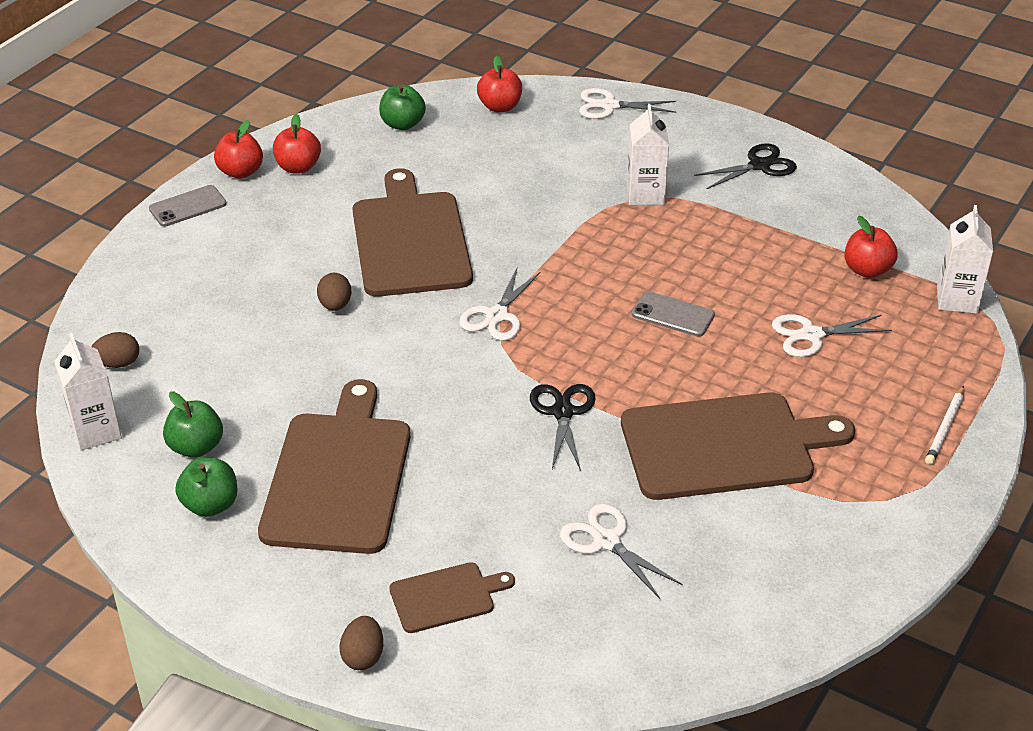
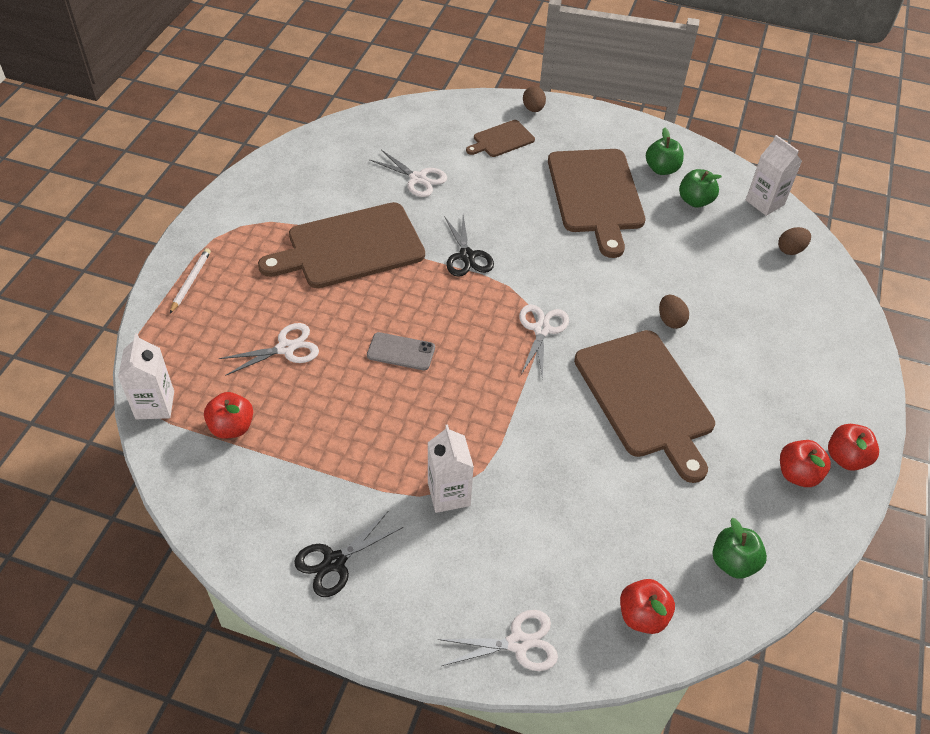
camera: 165 degrees right, 10 degrees up
(188, 206) = (859, 405): grey phone -> none

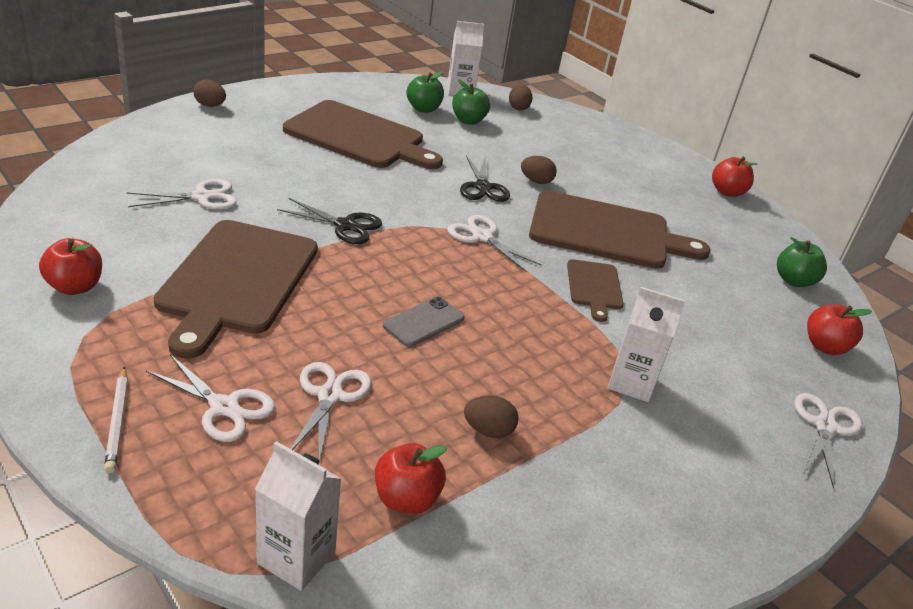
camera: 60 degrees left, 15 degrees down
(191, 281) = (118, 421): white pencil -> white pencil turned 150 degrees counterclockwise
(236, 312) = (224, 407): none -> white scissors
(323, 437) = (488, 430): none -> brown egg
(334, 562) = (666, 504): black scissors -> black scissors (482, 187)
(501, 140) = (223, 136): brown cutting board -> brown cutting board (594, 287)
(661, 169) = (370, 101): green apple -> green apple (468, 121)
(797, 474) = (729, 215): red apple -> red apple (75, 287)

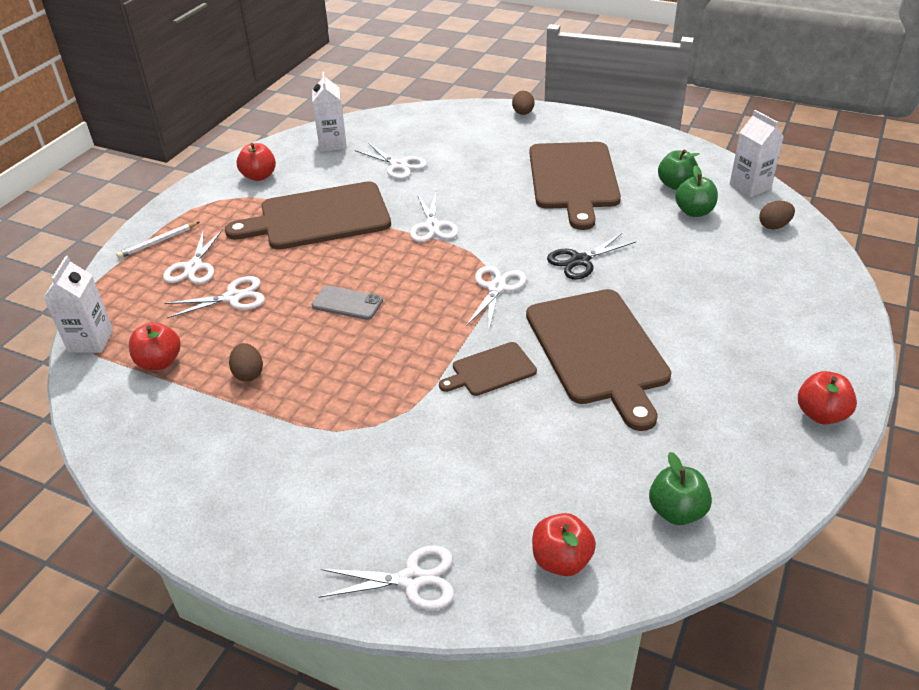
camera: 70 degrees right, 5 degrees up
(345, 225) = (432, 226): black scissors -> white scissors
(536, 181) = (635, 283): brown egg -> none
(631, 383) = (367, 430): white carton -> white carton (333, 144)

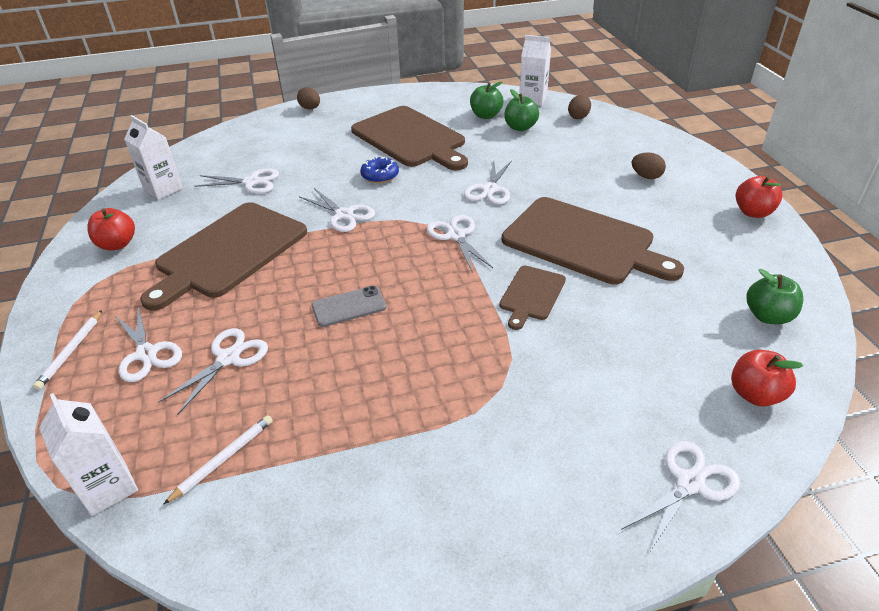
camera: 40 degrees left, 0 degrees up
(159, 362) = (223, 459): red apple -> white pencil
(248, 374) = (333, 414): brown egg -> brown egg (646, 176)
(503, 204) = (380, 176): none -> blue donut
(580, 261) = (490, 189): black scissors -> white scissors

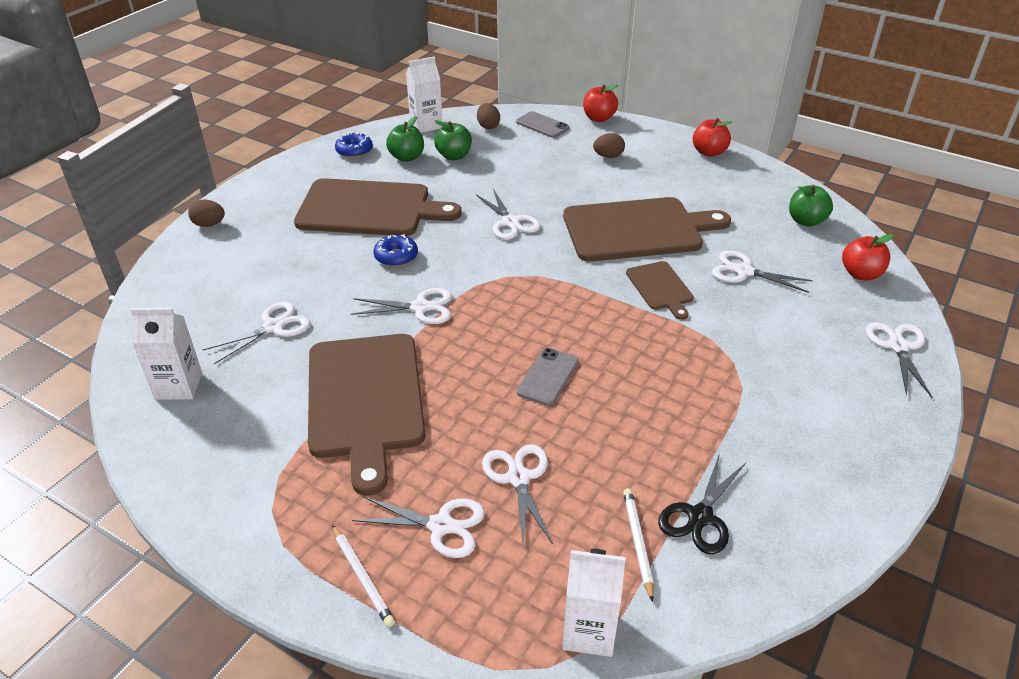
camera: 45 degrees left, 0 degrees up
(117, 244) = (227, 465): red apple -> red apple (599, 118)
(289, 478) = (700, 517): none -> black scissors
(456, 236) = (542, 274): white scissors -> white scissors (744, 271)
(458, 98) = (354, 151): none -> blue donut
(624, 132) = (542, 125): none -> grey phone

